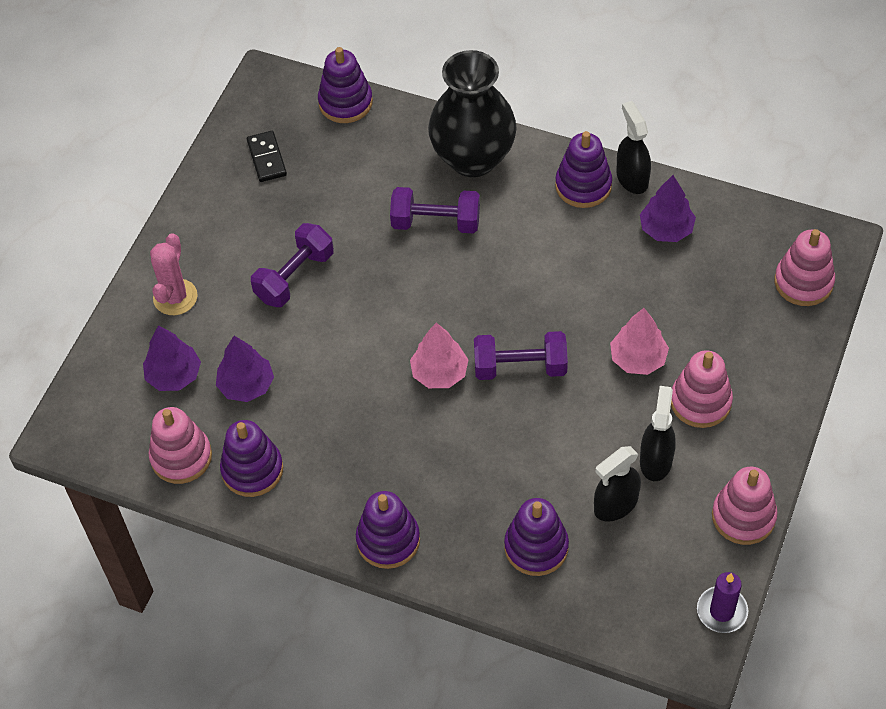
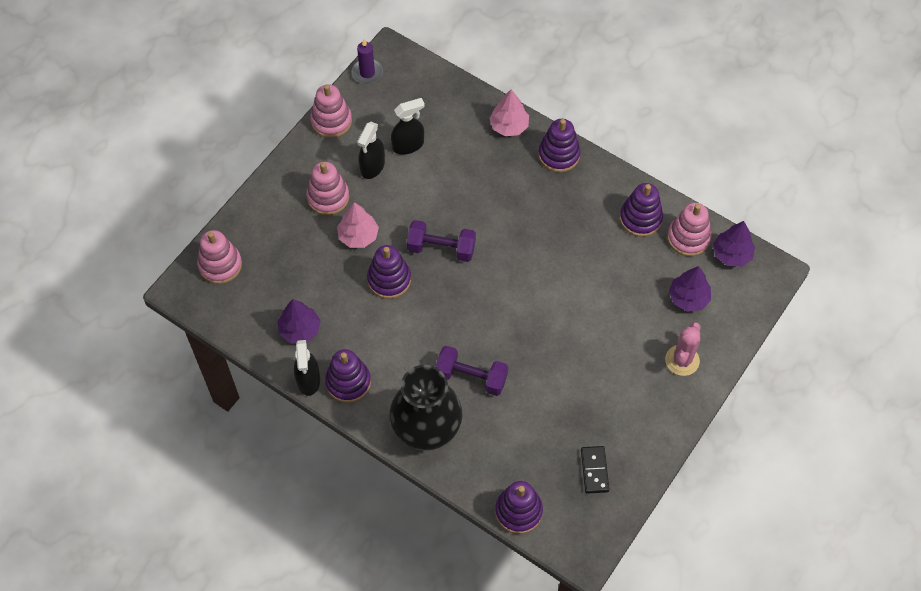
camera: 170 degrees left, 5 degrees up
(246, 385) = (636, 279): purple tree -> purple tree (731, 254)
(294, 277) = (589, 356): purple dumbbell -> none
(439, 373) = (498, 257): pink tree -> pink tree (509, 126)
(536, 547) = (466, 131): purple stacking toy -> purple stacking toy (389, 279)

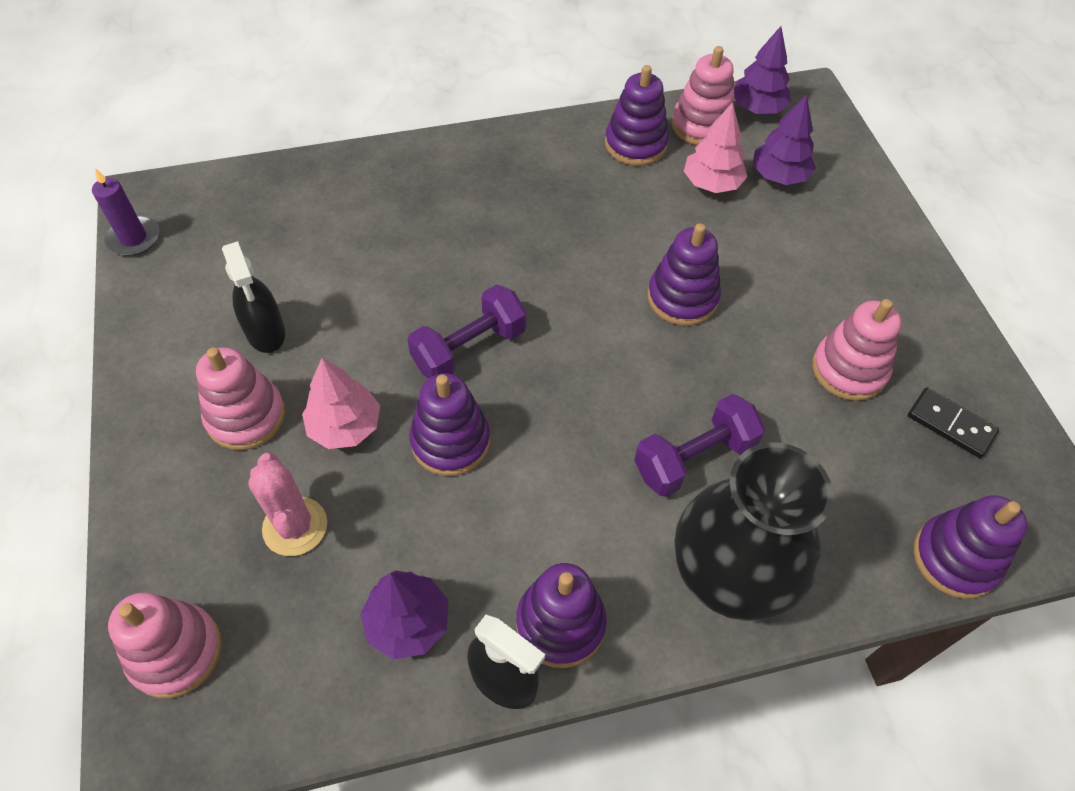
camera: 50 degrees left, 5 degrees down
(331, 121) = (144, 326): pink stacking toy -> pink stacking toy (849, 370)
(408, 145) = (285, 273): black spray bottle -> none
(509, 126) = (384, 166): pink tree -> pink tree (711, 183)
(559, 155) = (475, 152): purple stacking toy -> purple stacking toy (682, 298)
(682, 360) = (857, 235): pink cactus -> pink cactus (295, 526)

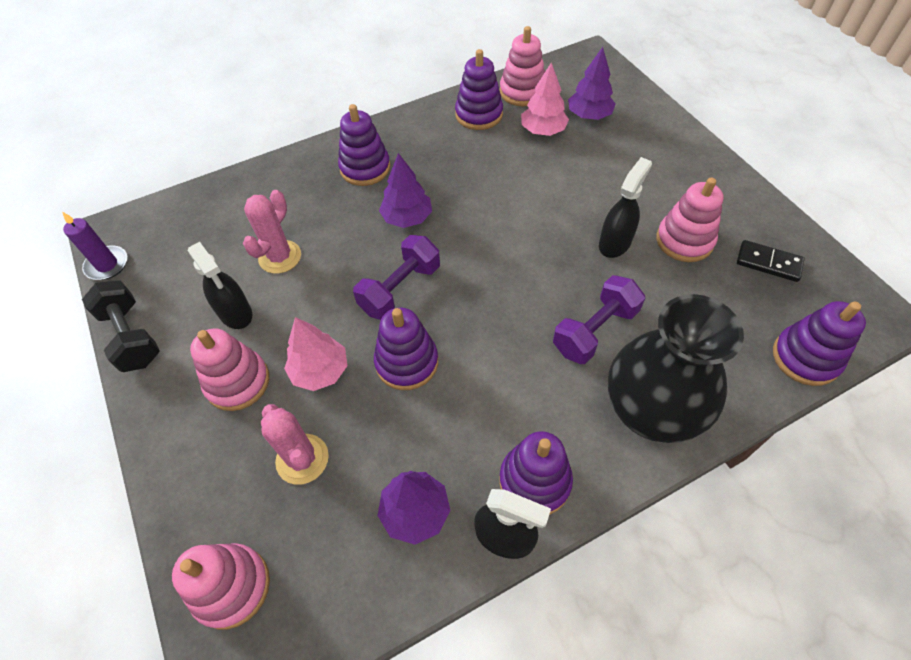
camera: 10 degrees left, 0 degrees up
(139, 332) = (131, 337): none -> black dumbbell
(336, 275) = (280, 257): none -> pink cactus
(682, 298) = (548, 216): purple stacking toy -> purple stacking toy (365, 168)
(757, 108) = (558, 72): purple tree -> purple tree (407, 218)
(757, 352) = (615, 243): none -> black spray bottle

